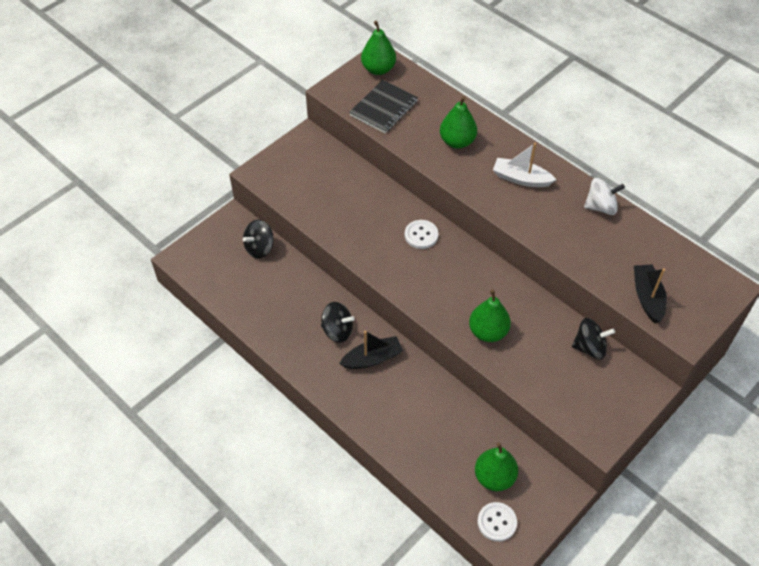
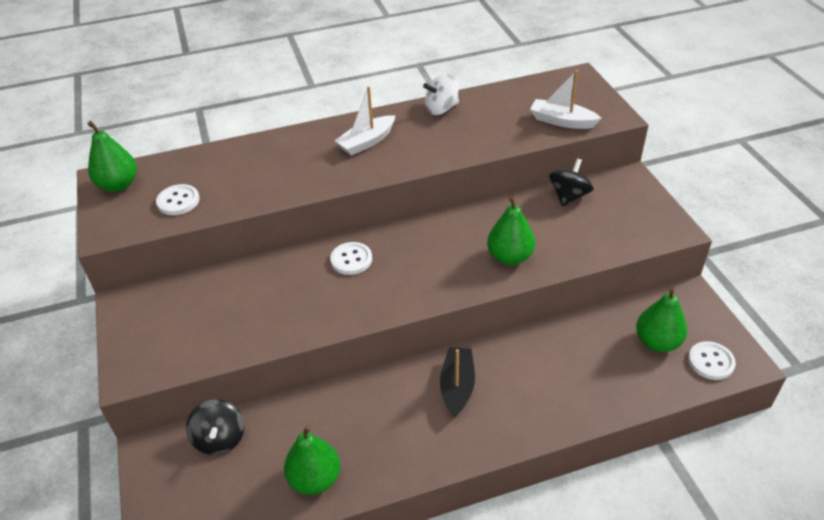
camera: 60 degrees left, 10 degrees down
(337, 330) = (399, 405): black spinning top -> none
(384, 108) = (178, 201): black notebook -> white button
(457, 142) = (280, 165): green pear -> green pear (315, 479)
(600, 207) = (441, 109): white spinning top -> white spinning top turned 135 degrees counterclockwise
(647, 297) = (562, 121): black boat -> white boat

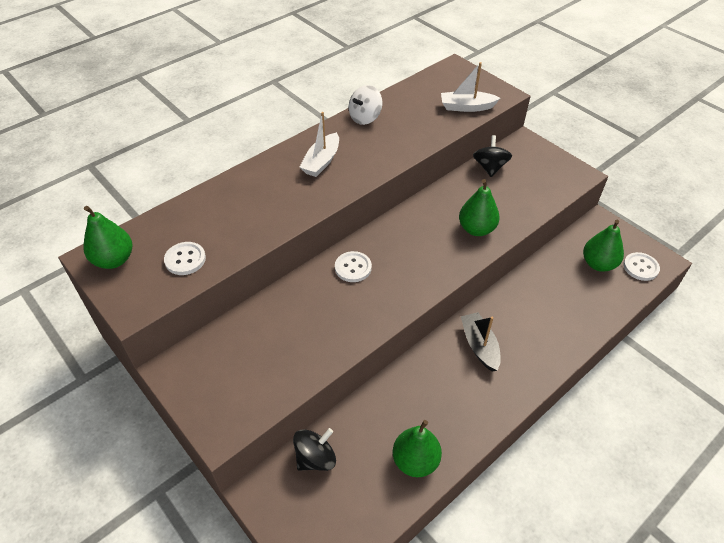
camera: 25 degrees left, 5 degrees up
(220, 439) = (315, 458): black spinning top -> black spinning top turned 90 degrees counterclockwise

